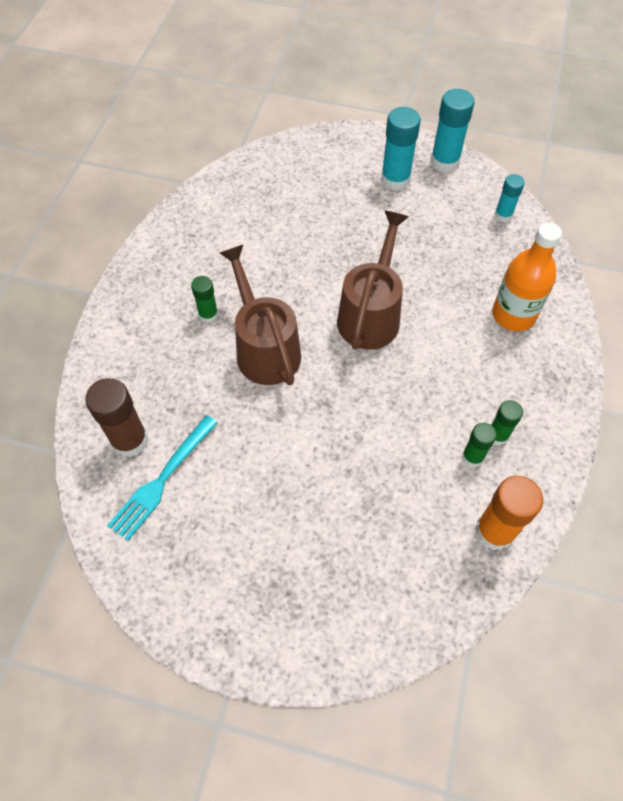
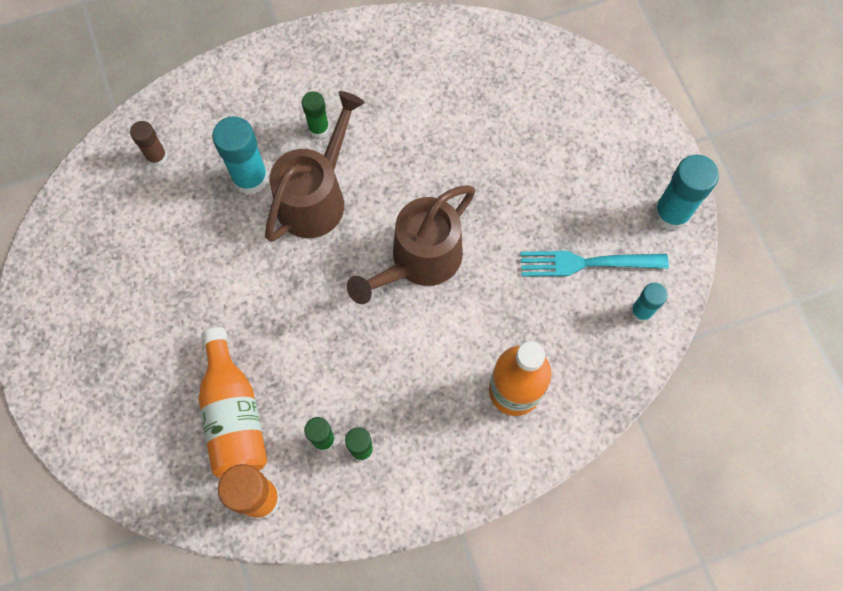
camera: 55 degrees right, 10 degrees up
(130, 440) = (157, 157): brown glue stick -> brown glue stick, size x0.59
(162, 479) = (138, 205): turquoise fork -> turquoise fork (587, 263)
(371, 314) = (419, 261): brown watering can -> brown watering can turned 150 degrees clockwise
(395, 180) = (606, 182): turquoise glue stick -> turquoise glue stick (250, 178)
(409, 511) = (234, 415): none -> orange bottle

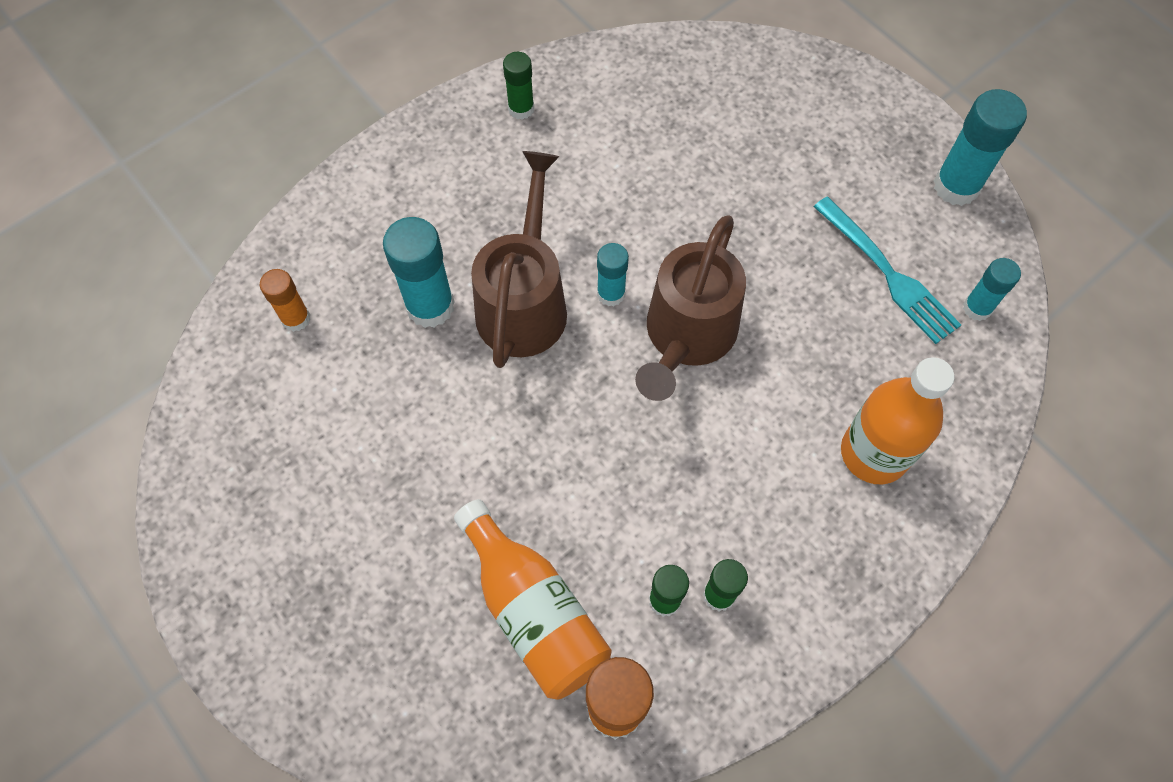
camera: 20 degrees left, 5 degrees down
(157, 157) = (296, 318): brown glue stick -> orange glue stick
(319, 128) = (492, 220): green glue stick -> green glue stick (521, 109)
(379, 211) = (611, 294): none -> turquoise glue stick
(587, 263) = (888, 273): turquoise fork -> turquoise fork turned 105 degrees counterclockwise

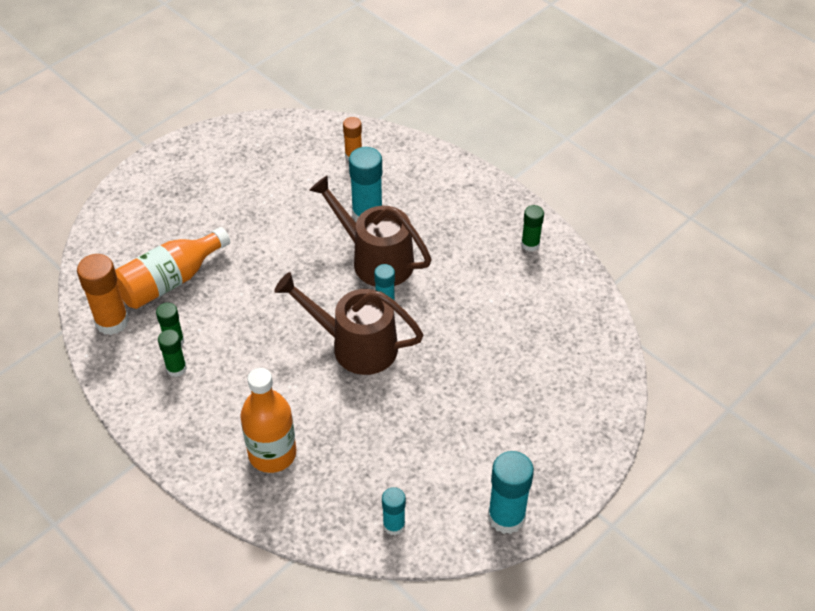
camera: 85 degrees right, 15 degrees down
(524, 301) = (375, 259): brown watering can -> brown watering can turned 150 degrees counterclockwise
(888, 273) = (418, 466): turquoise fork -> none

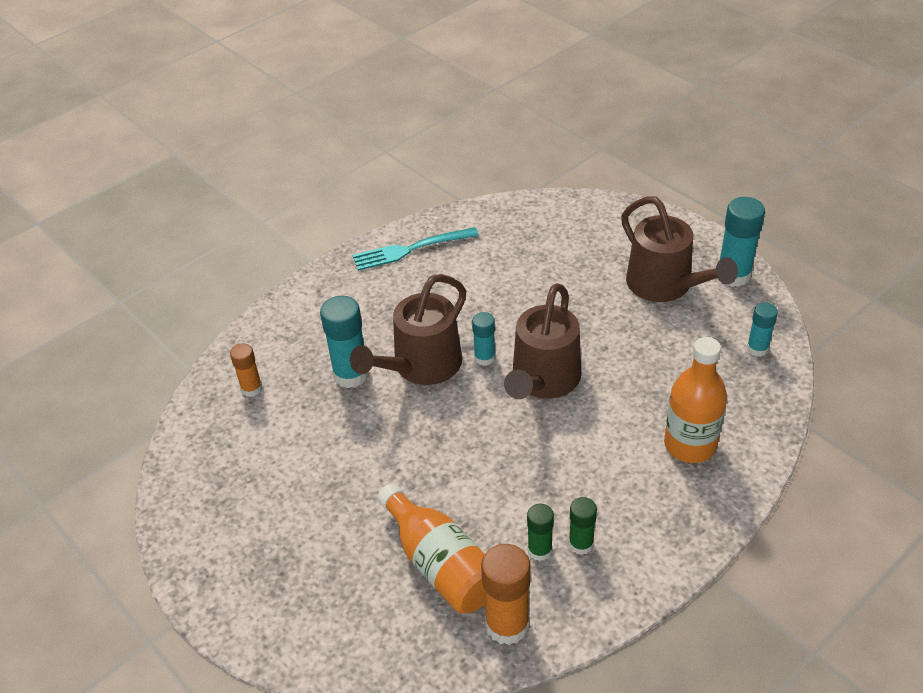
camera: 85 degrees left, 5 degrees down
(486, 451) = (666, 286): none -> brown watering can
(530, 244) = (411, 249): green glue stick -> turquoise fork

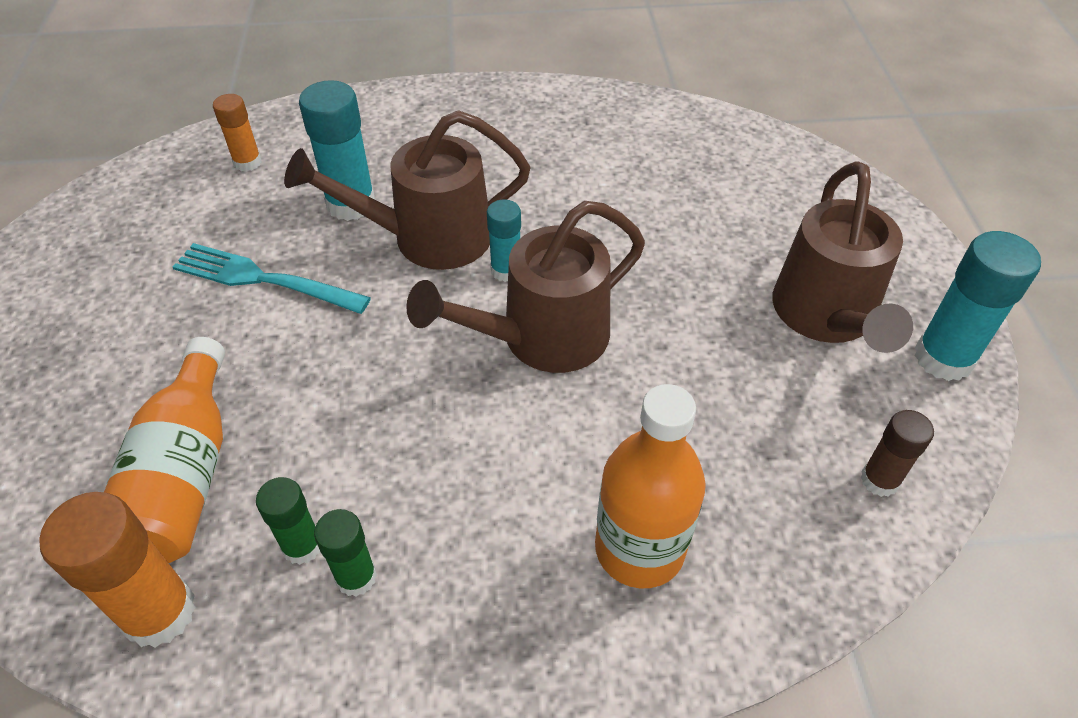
camera: 35 degrees right, 5 degrees up
(411, 249) = (560, 112): turquoise fork -> turquoise fork (264, 279)
(757, 348) = (879, 480): turquoise glue stick -> brown glue stick

